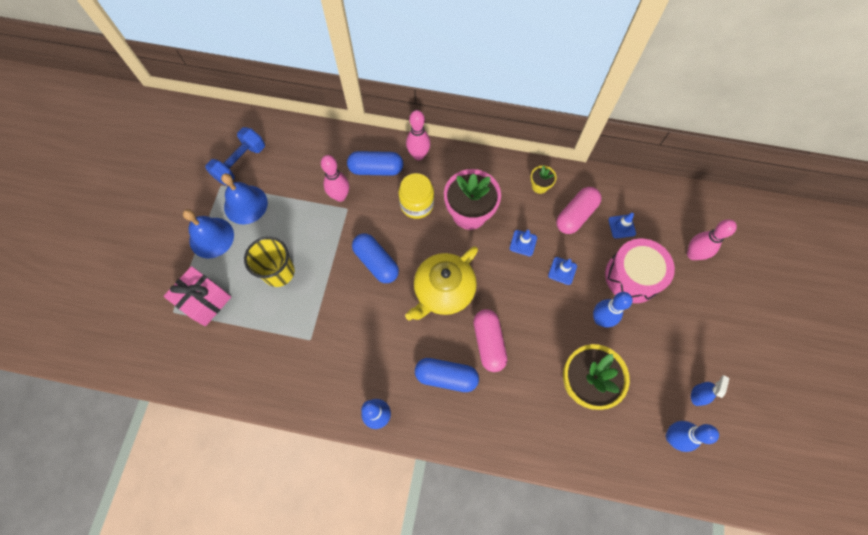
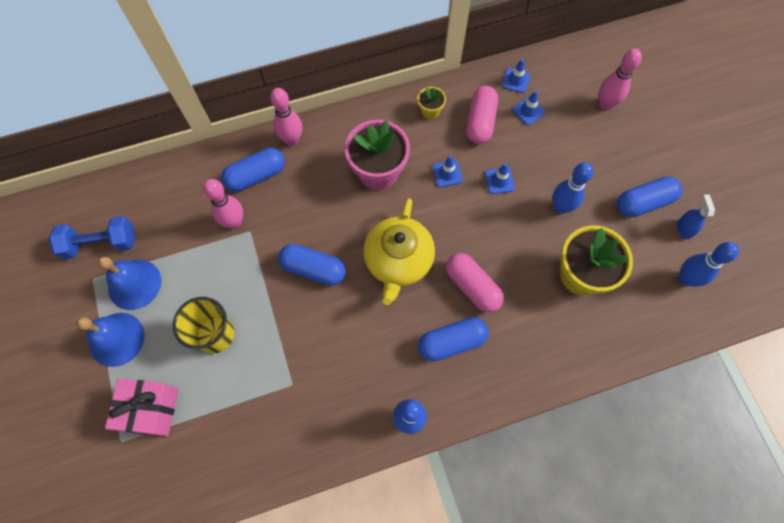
camera: 30 degrees left, 0 degrees up
(240, 163) = (101, 244): blue dumbbell -> blue dumbbell turned 75 degrees clockwise
(417, 204) = (320, 190): yellow jar -> none
(626, 196) = (516, 80): none -> blue traffic cone
(632, 276) = (565, 152): pink drum -> none
(675, 354) = (643, 202): none -> blue capsule

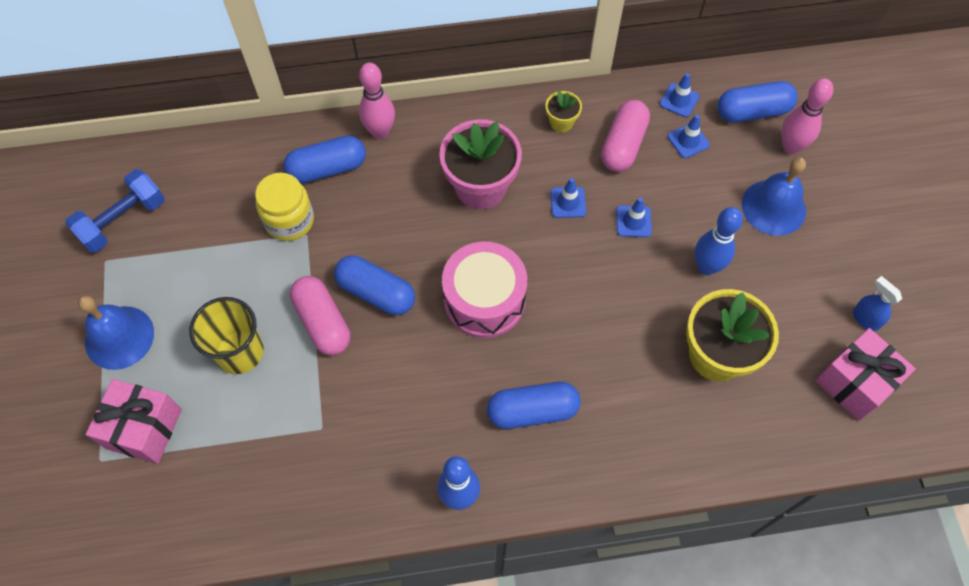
camera: 10 degrees right, 5 degrees down
(101, 244) = (123, 221): blue dumbbell -> blue dumbbell turned 45 degrees counterclockwise
(134, 284) = (153, 275): blue bell -> blue bell (773, 207)
(234, 222) = (289, 220): pink bowling pin -> yellow jar
(398, 261) = (484, 300): yellow teapot -> pink drum
(472, 286) = (572, 346): pink capsule -> pink capsule (323, 322)
(643, 202) = (817, 278): blue capsule -> blue capsule (753, 111)
(684, 228) = (865, 319): blue spray bottle -> blue spray bottle turned 45 degrees counterclockwise
(685, 279) = (854, 383): blue bowling pin -> pink gift

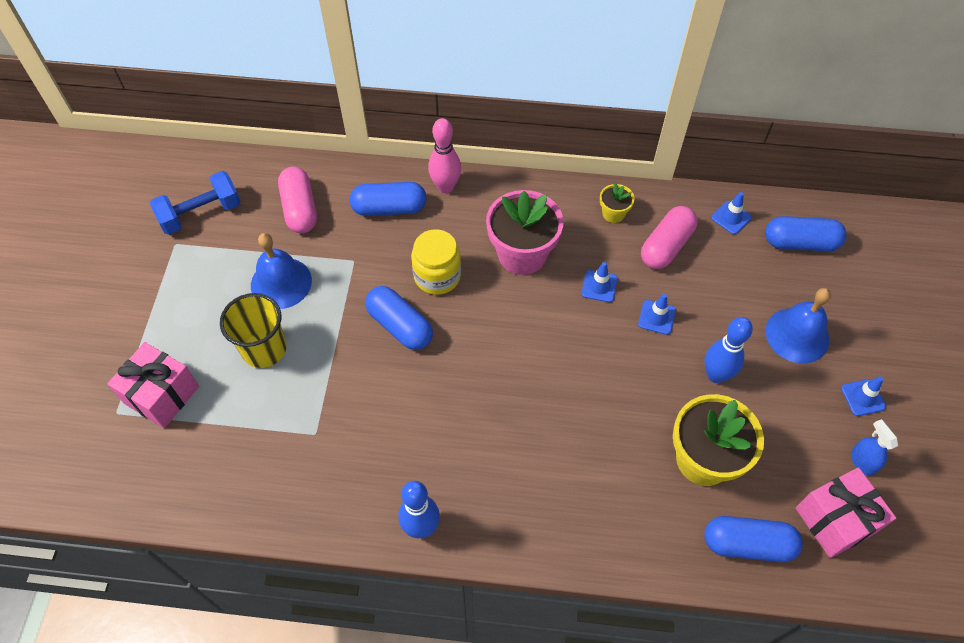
camera: 15 degrees right, 5 degrees down
(119, 337) = (166, 311): blue bell -> blue bell (281, 283)
(289, 220) = (342, 245): yellow jar -> yellow jar (437, 276)
(323, 322) = (344, 340): pink capsule -> pink capsule (300, 209)
(484, 300) = (496, 355): pink drum -> none
(532, 411) = (511, 467): blue capsule -> blue capsule (747, 544)
(688, 140) = (729, 256): blue traffic cone -> blue traffic cone (863, 397)
(790, 147) = (829, 283): pink bowling pin -> none

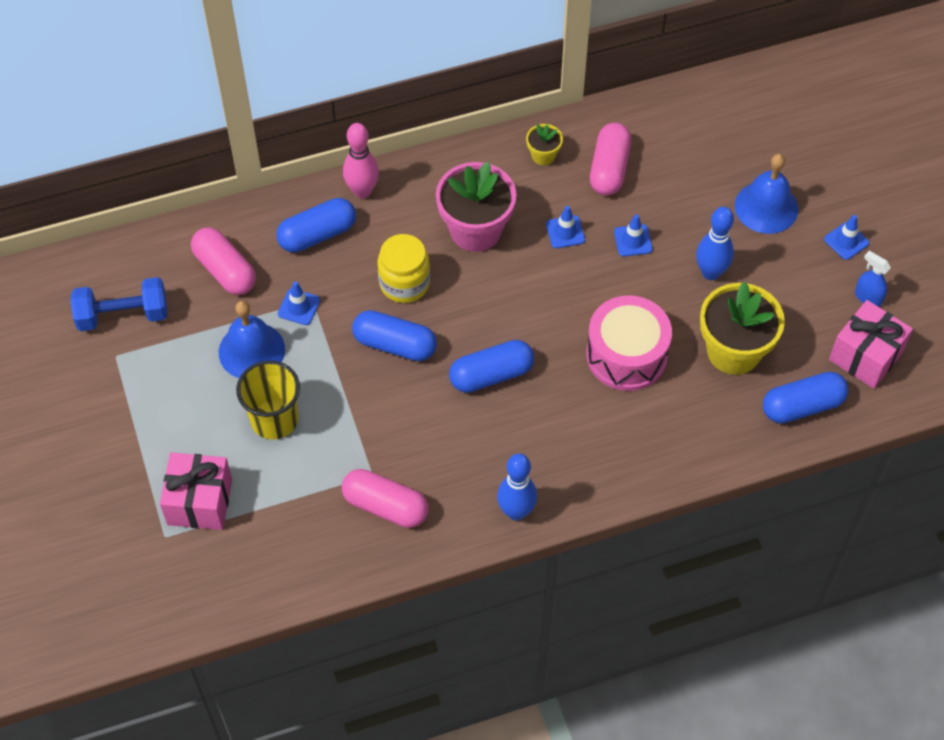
camera: 25 degrees left, 0 degrees up
(201, 214) = (123, 315): blue dumbbell -> blue dumbbell turned 45 degrees clockwise
(310, 468) = (385, 506): none -> pink capsule
(599, 420) = (626, 355): none -> pink drum
(731, 218) = (657, 117): blue traffic cone -> blue traffic cone (299, 307)
(800, 243) = (731, 118): blue capsule -> blue capsule (491, 375)

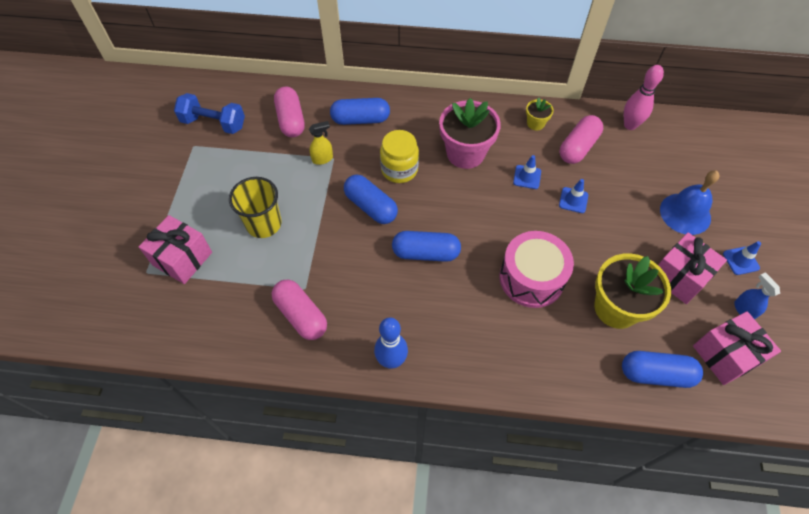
camera: 25 degrees right, 0 degrees up
(251, 350) = (276, 174): blue bell -> none
(299, 307) = (322, 159): blue traffic cone -> yellow spray bottle
(362, 191) = (404, 104): pink bowling pin -> pink bowling pin (630, 125)
(710, 272) = (622, 244): blue bowling pin -> none
(787, 287) = (679, 277): none -> pink gift

